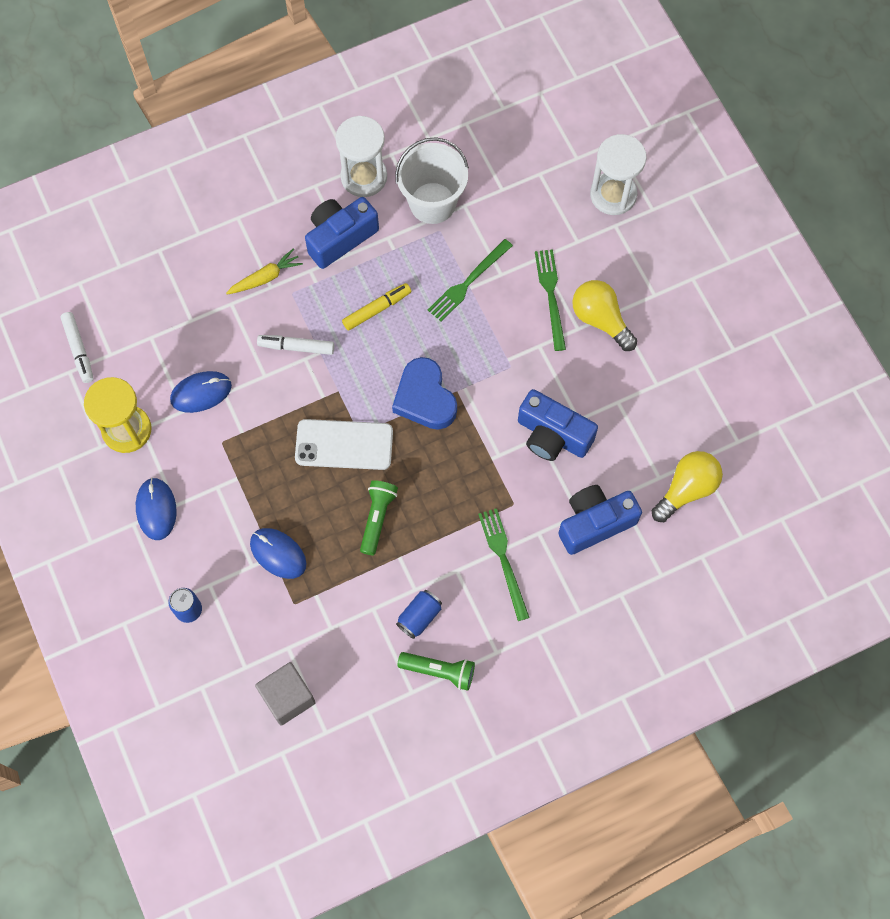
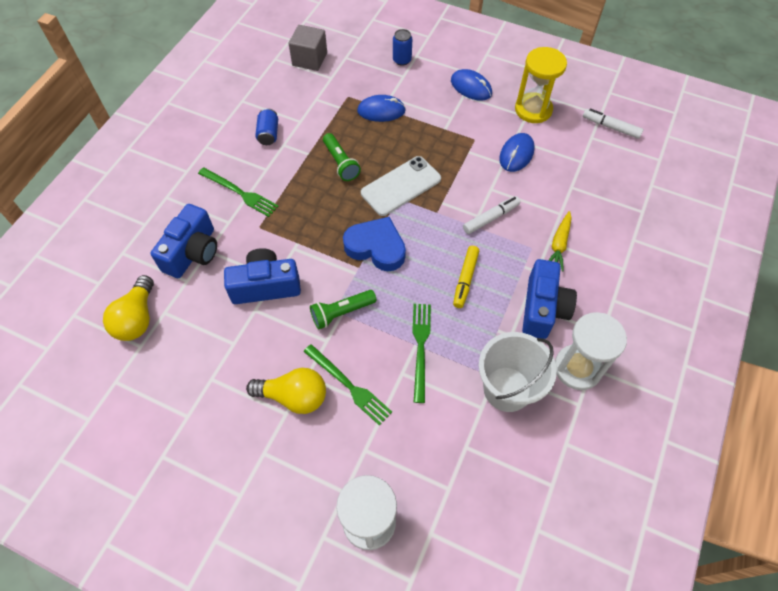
camera: 140 degrees right, 10 degrees down
(439, 671) = (234, 118): green flashlight -> green flashlight (341, 313)

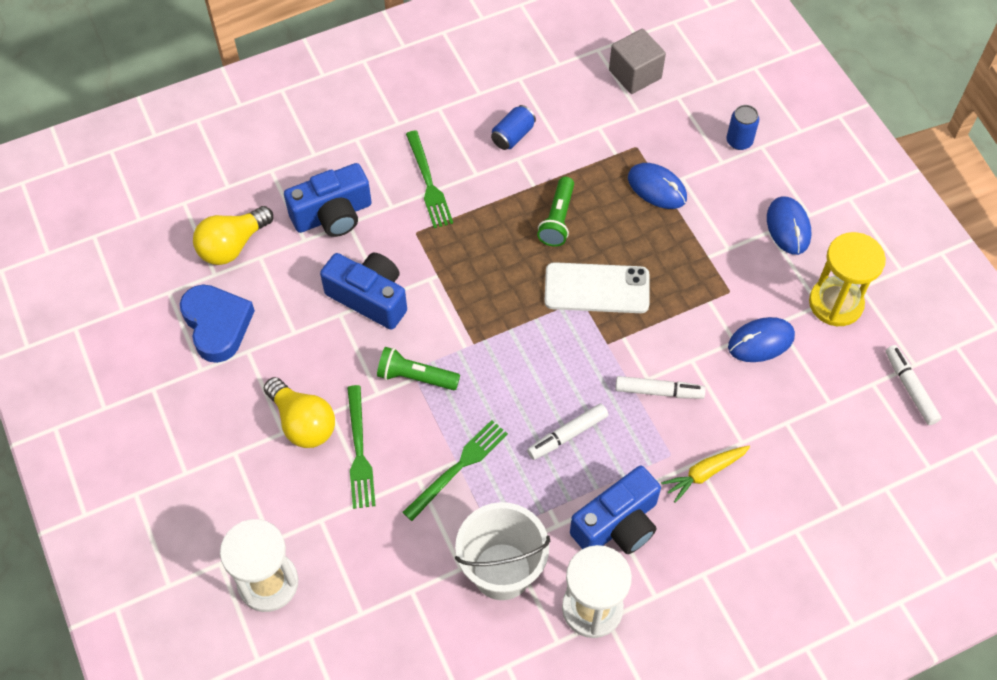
camera: 40 degrees right, 0 degrees up
(376, 247) = (509, 336): blue heart -> blue heart (217, 325)
(465, 279) = (567, 435): yellow marker -> white marker

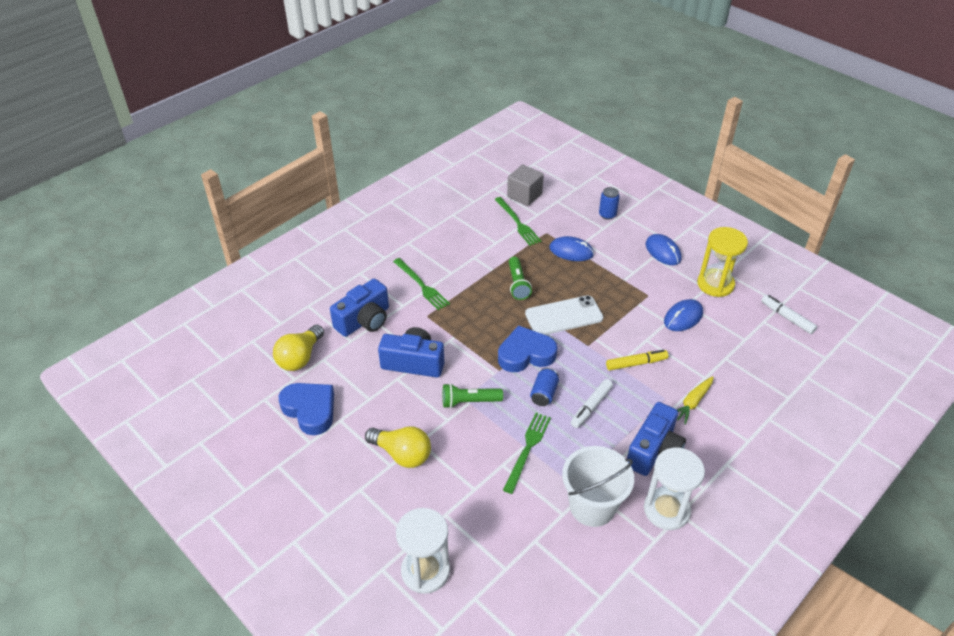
camera: 20 degrees left, 15 degrees down
(359, 450) = (451, 460): green fork -> green fork (517, 222)
(513, 136) = (464, 246): blue can -> blue can (544, 393)
(518, 331) = (525, 354): none -> blue heart
(659, 391) = (636, 363): white marker -> yellow marker

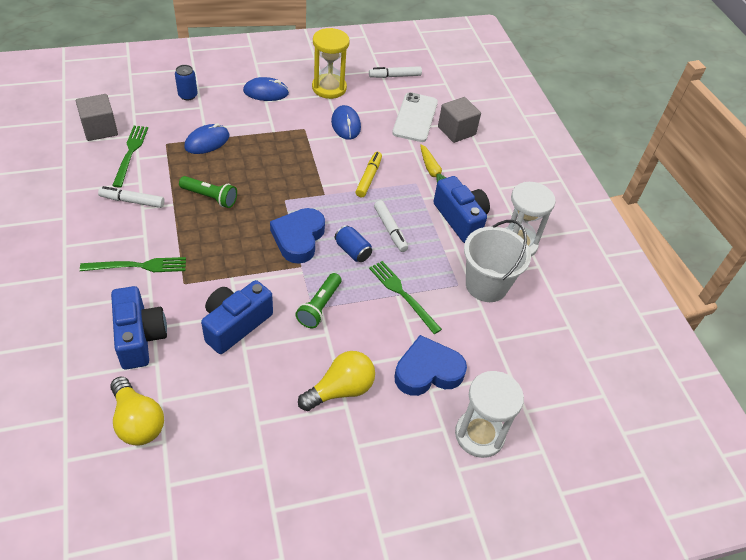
camera: 65 degrees left, 5 degrees up
(310, 410) = (221, 445): blue heart -> blue heart (427, 371)
(475, 249) = (132, 201): none -> white marker
(517, 222) = (130, 154): green fork -> green fork turned 90 degrees counterclockwise
(564, 316) = (278, 190): white phone -> white phone (415, 117)
(767, 396) = (456, 131): none -> grey cube

